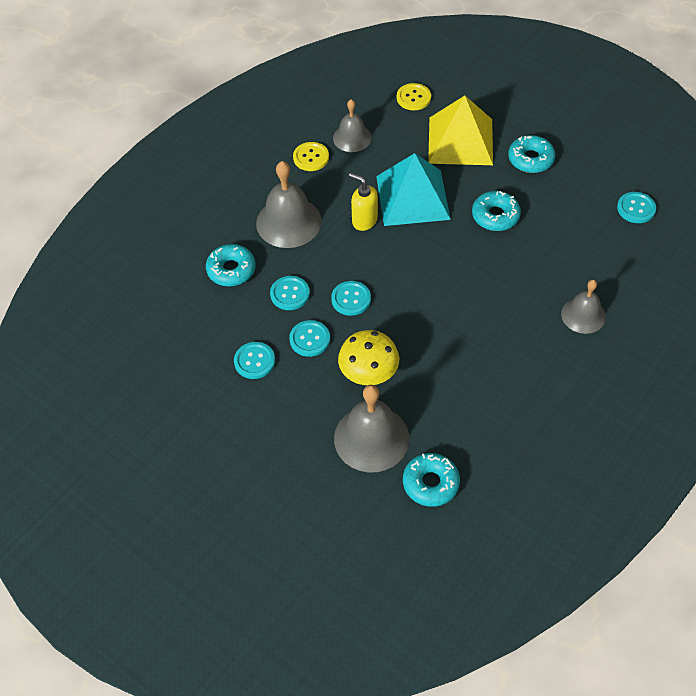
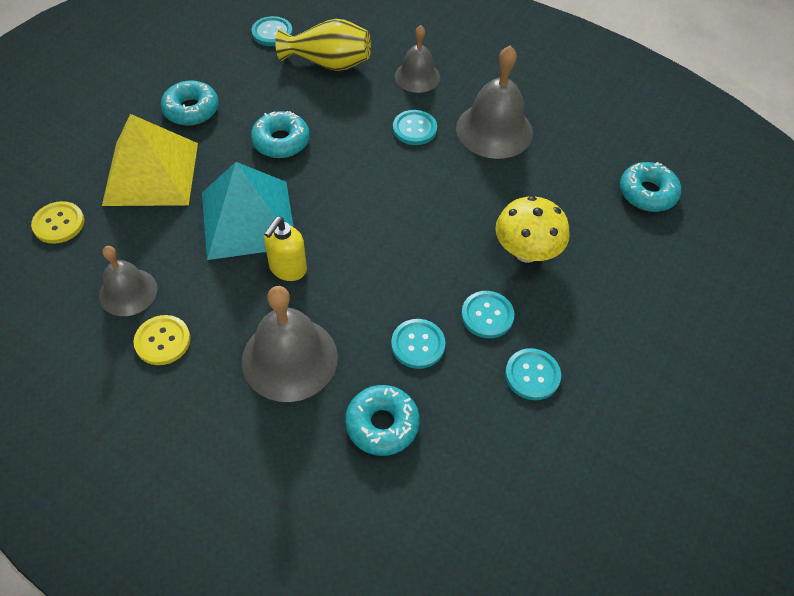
camera: 100 degrees left, 0 degrees up
(351, 299) = (419, 275): turquoise button -> turquoise button (414, 129)
(371, 438) = (609, 245): grey bell -> grey bell (494, 130)
(597, 249) = (329, 63): none -> yellow vase

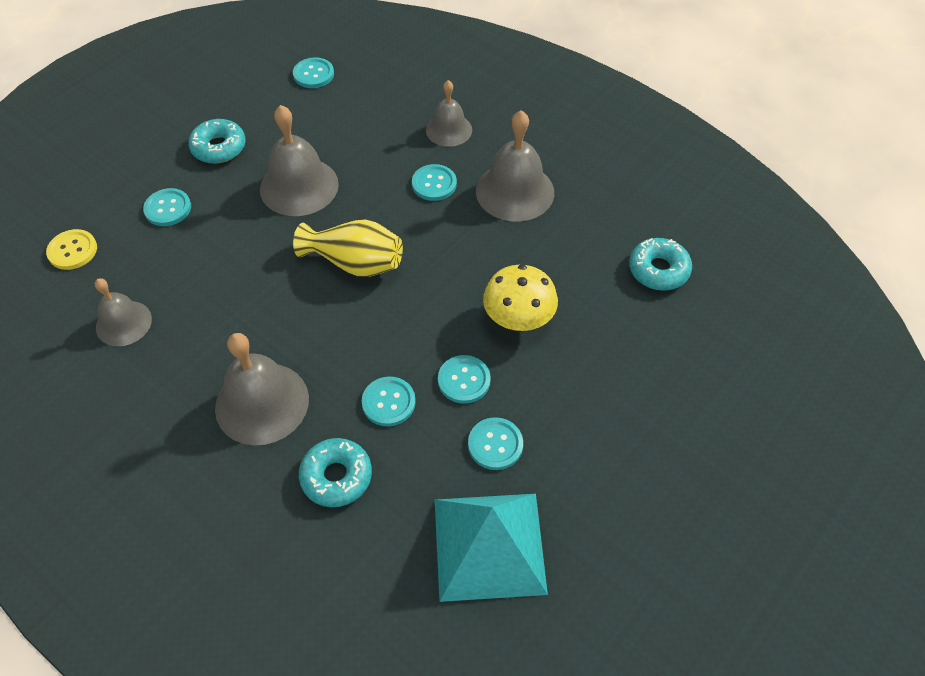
camera: 10 degrees right, 0 degrees up
(151, 173) = (168, 208): yellow pyramid -> turquoise button
(162, 341) = (146, 374): yellow button -> none
(248, 219) = (250, 262): turquoise pyramid -> turquoise pyramid (489, 545)
(281, 141) = (299, 186): turquoise donut -> grey bell
(287, 269) = (278, 315): yellow soap dispenser -> none
(329, 63) = (363, 109): yellow vase -> yellow vase (355, 263)

